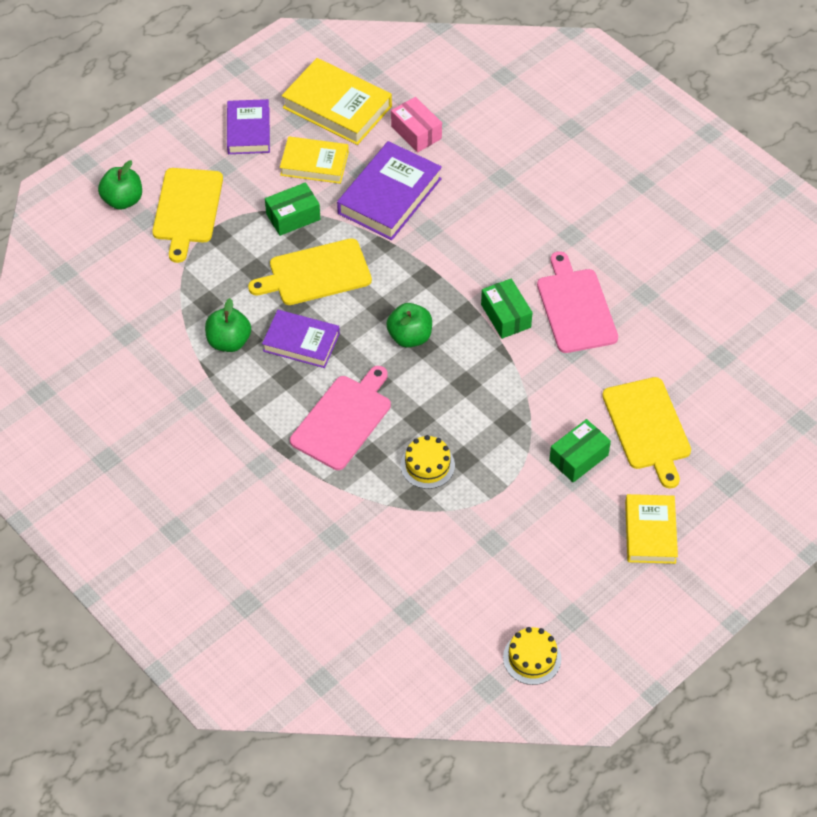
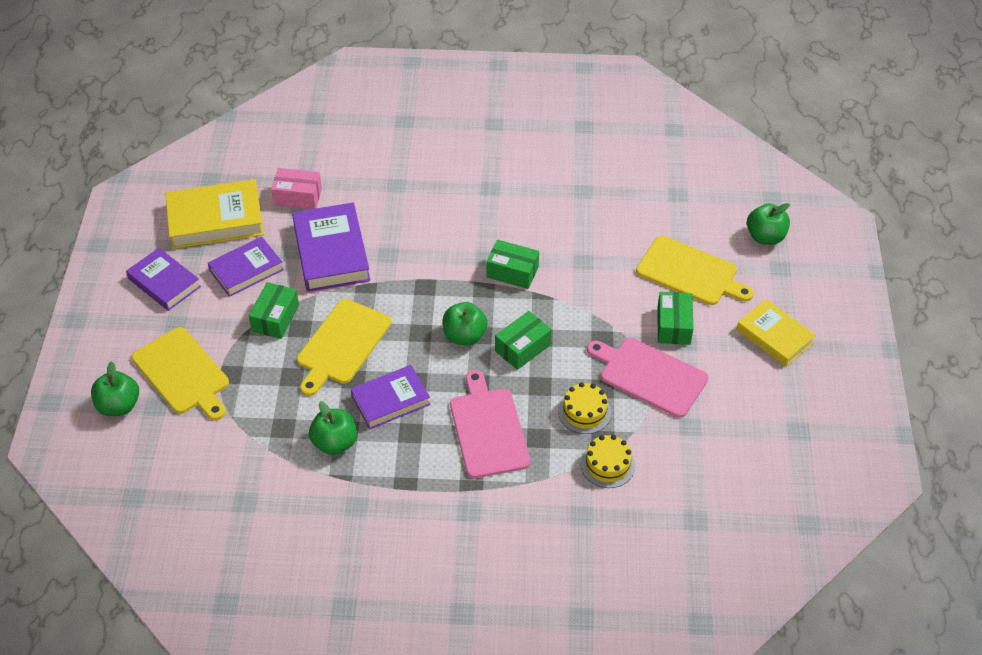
camera: 45 degrees left, 5 degrees down
(314, 163) = (246, 270): yellow book -> purple book
(441, 380) = (522, 348): none -> green box
(532, 658) = (809, 480): yellow cake -> yellow cake (607, 464)
(575, 307) = (551, 232): pink cutting board -> pink cutting board (649, 376)
(750, 449) = (765, 237): none -> green apple

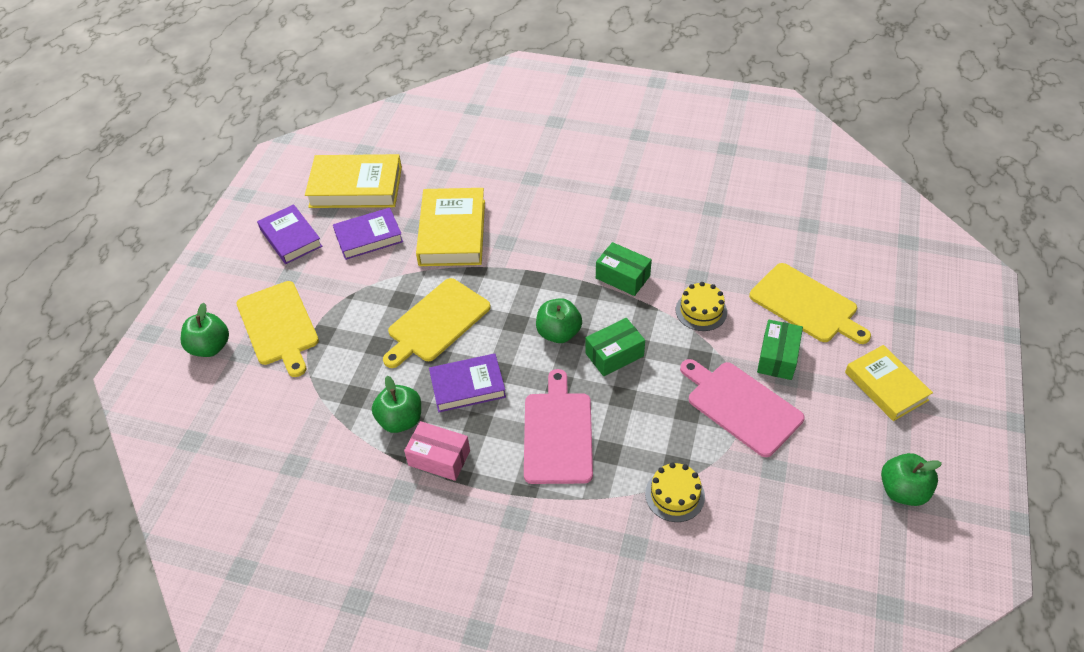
camera: 15 degrees right, 0 degrees up
(275, 318) = (381, 286): green box -> none
(298, 197) = (437, 177): pink box -> pink box (439, 458)
(331, 252) = (452, 232): purple book -> yellow book
(584, 412) = (663, 433): yellow cake -> yellow cake (701, 311)
(765, 237) = (894, 280): green apple -> green apple (902, 491)

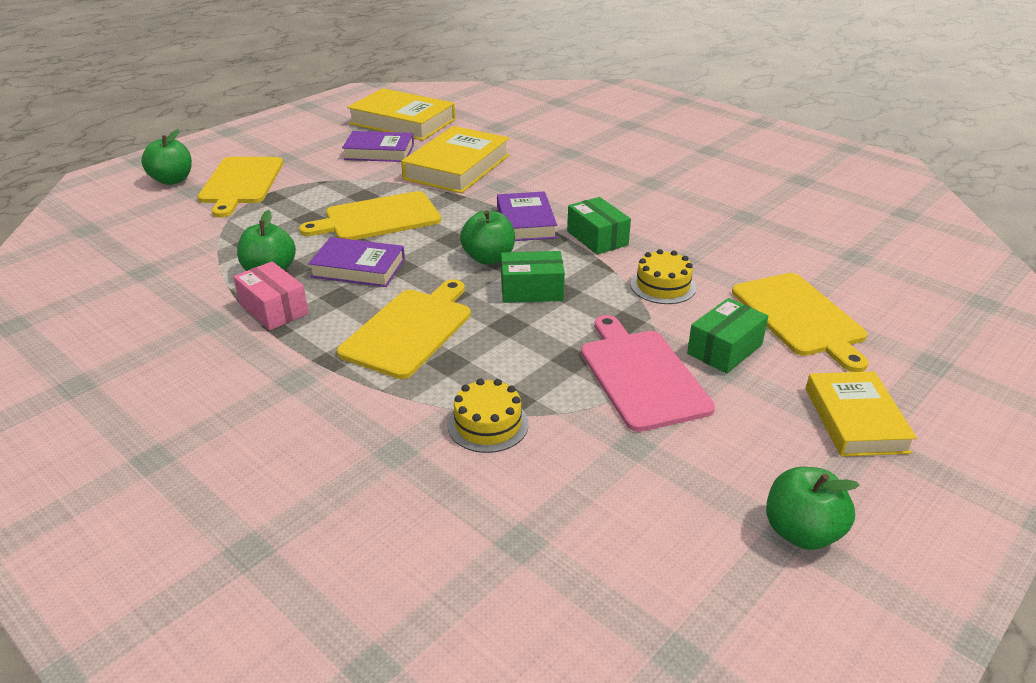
camera: 25 degrees right, 15 degrees down
(290, 238) = (314, 136): purple book -> purple book (525, 222)
(557, 433) = (409, 330): pink cutting board -> yellow cutting board

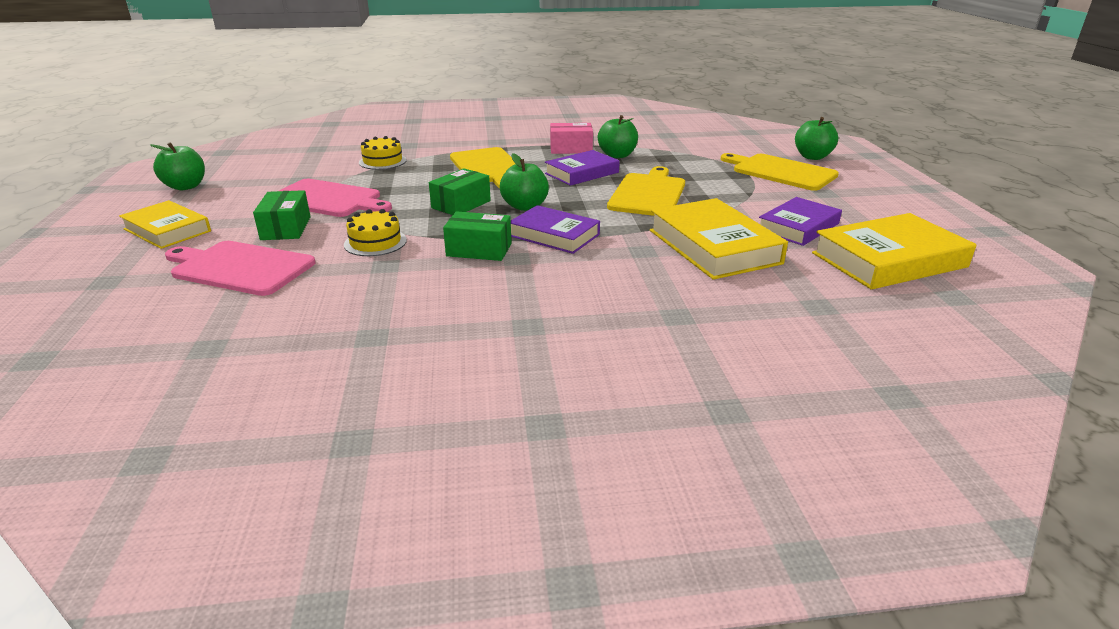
camera: 130 degrees right, 5 degrees down
(800, 317) = (240, 268): yellow cutting board -> pink cutting board

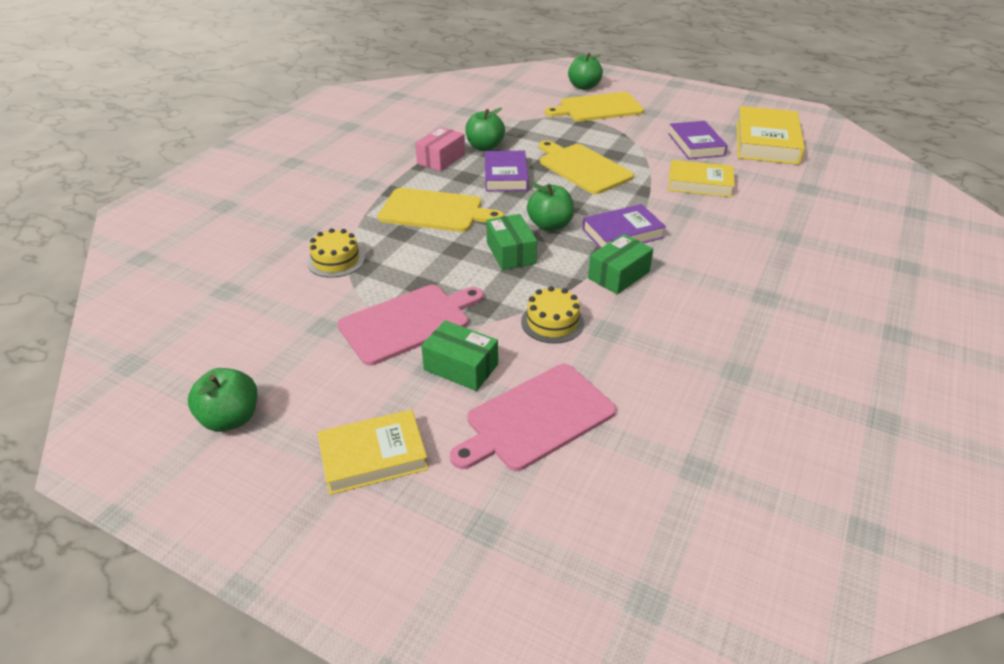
camera: 55 degrees left, 10 degrees up
(713, 246) = (699, 183): yellow book -> yellow book, size x0.66

